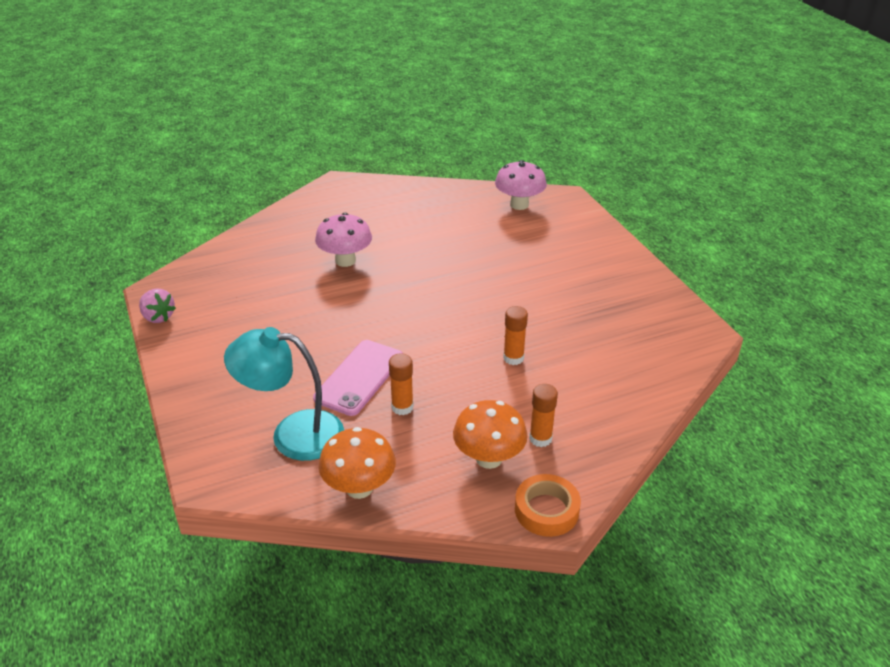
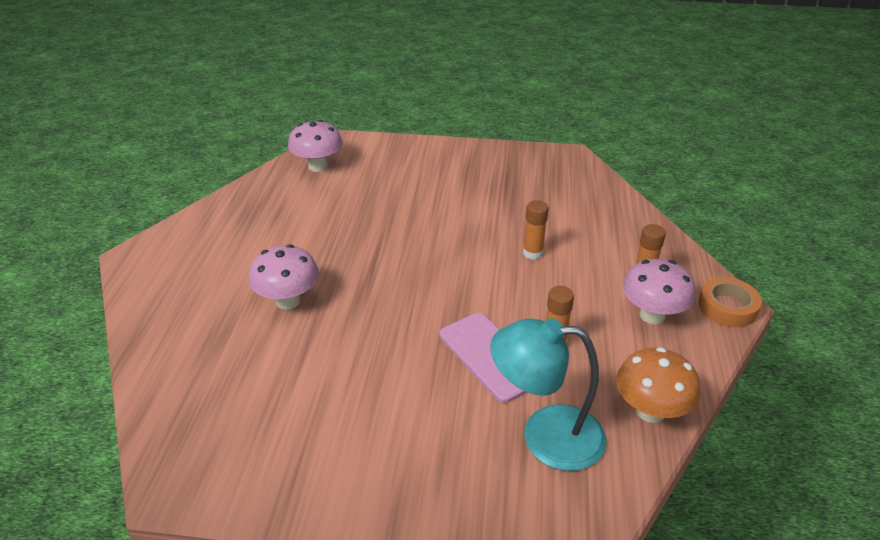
camera: 60 degrees left, 0 degrees up
(158, 317) = (234, 501): pink strawberry -> none
(293, 434) = (545, 436): turquoise lamp -> turquoise lamp turned 60 degrees clockwise
(489, 458) = (652, 315): orange mushroom -> pink mushroom

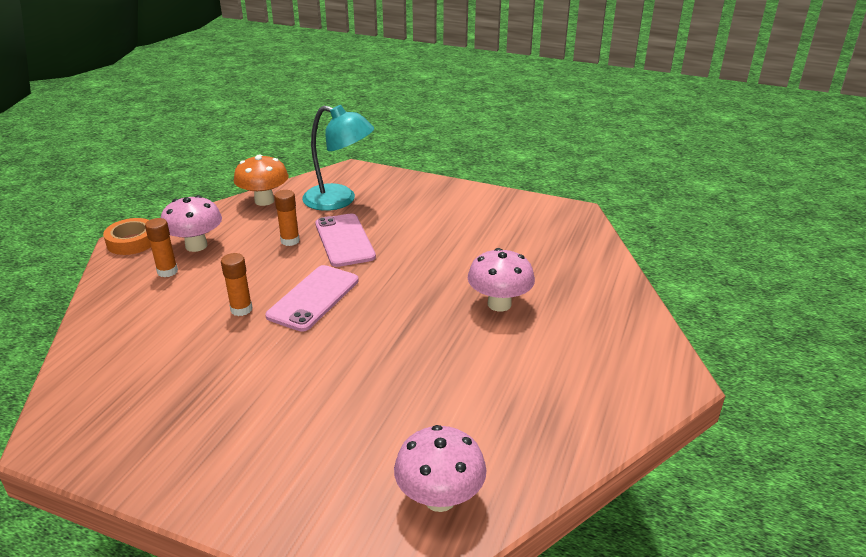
camera: 165 degrees left, 5 degrees down
(475, 275) = (313, 298): none -> pink phone

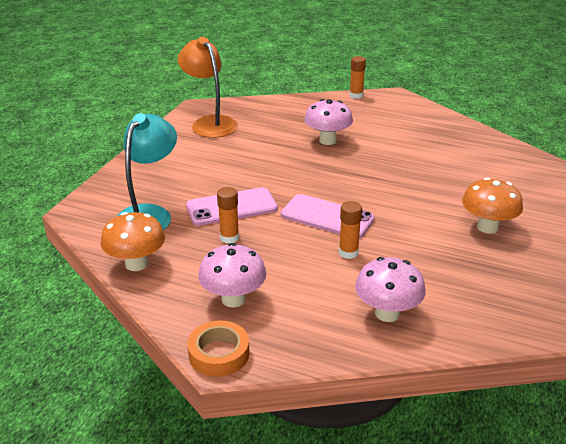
camera: 90 degrees left, 0 degrees up
(167, 271) = (286, 310): orange glue stick -> orange glue stick (356, 95)
(259, 428) = (487, 227): none -> orange mushroom
(439, 498) = (514, 163): pink mushroom -> pink mushroom (387, 313)
(533, 221) = (210, 123): none -> orange lamp

